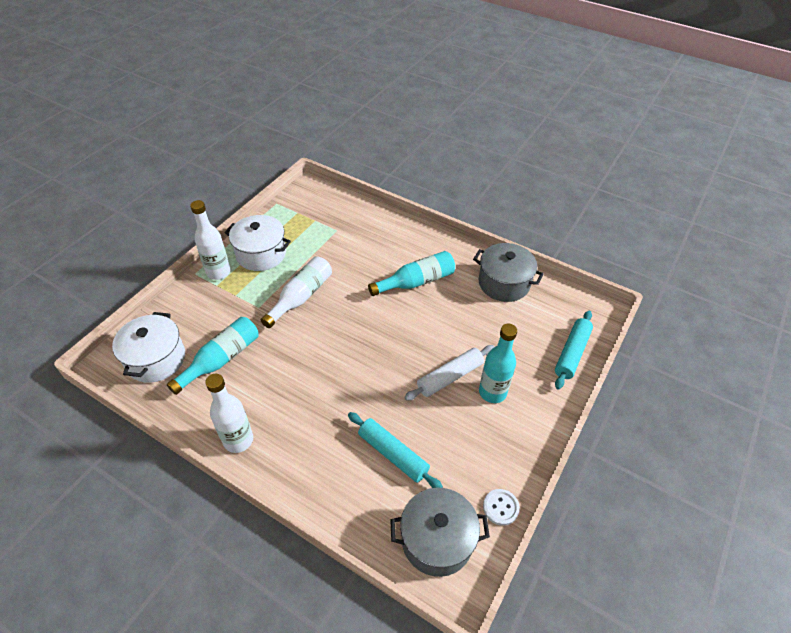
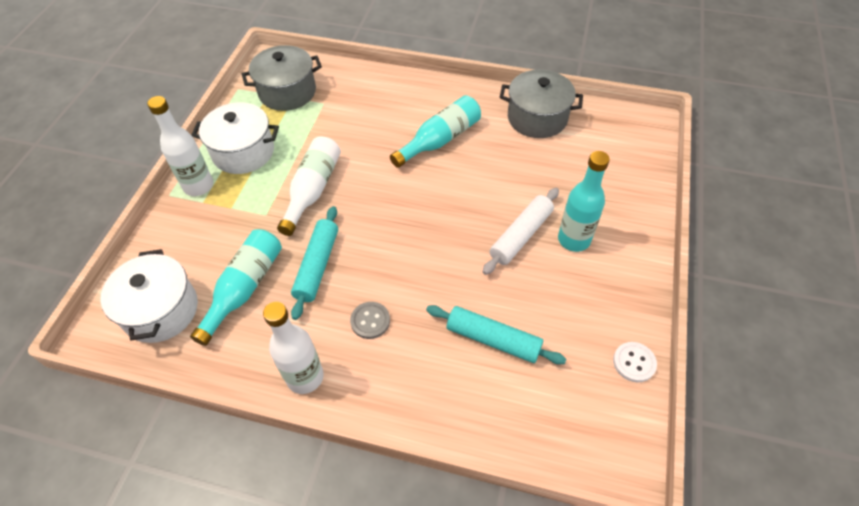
camera: 15 degrees left, 5 degrees up
(303, 411) = (370, 321): none -> grey button
(437, 540) = (581, 420): grey pot -> grey pot (287, 92)
(571, 353) = (639, 175): turquoise rolling pin -> turquoise rolling pin (317, 266)

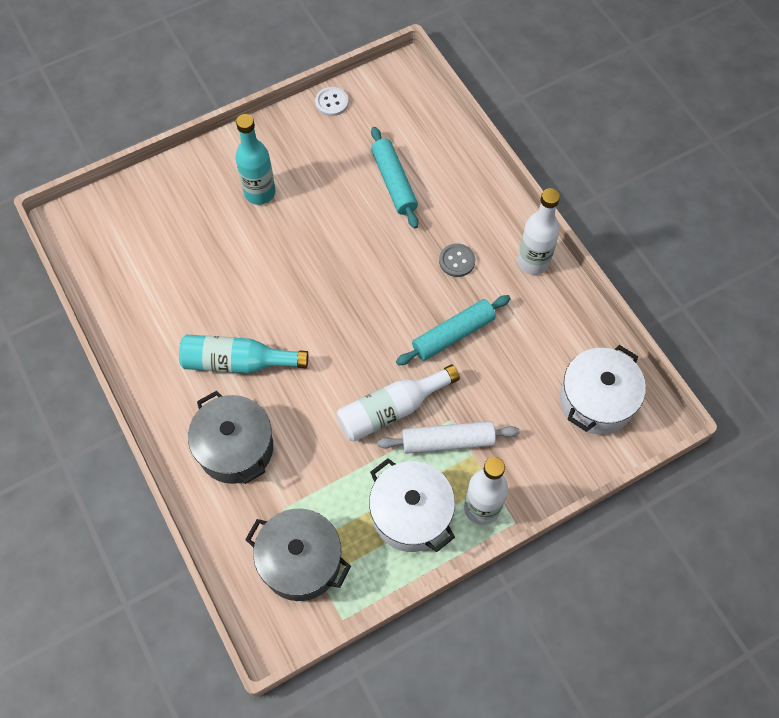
camera: 135 degrees left, 10 degrees up
(244, 288) = (521, 364): turquoise bottle -> none
(521, 235) = (289, 227): white rolling pin -> white rolling pin (447, 441)
(537, 118) = (137, 308): grey pot -> grey pot (235, 448)

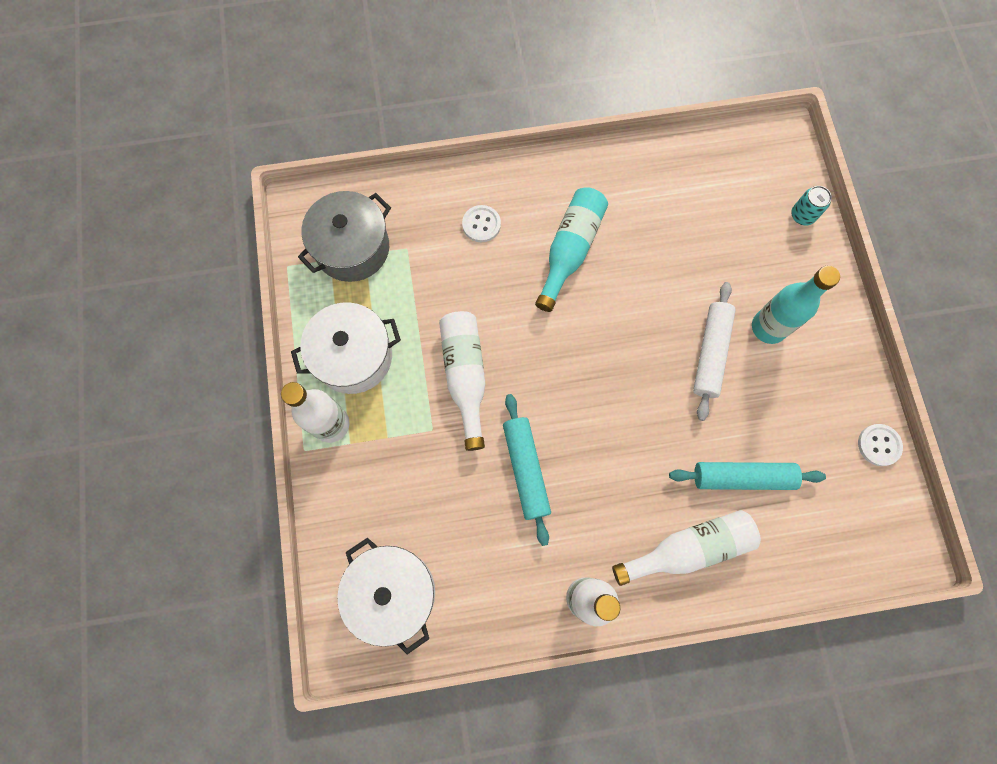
camera: 110 degrees right, 10 degrees up
(144, 191) = (802, 215): none -> turquoise can
(235, 448) = (481, 224): grey pot -> white button
(447, 441) = (411, 418): white rolling pin -> white rolling pin (710, 353)
(457, 261) = (615, 509): grey button -> none
(464, 204) = (688, 548): none -> white bottle

